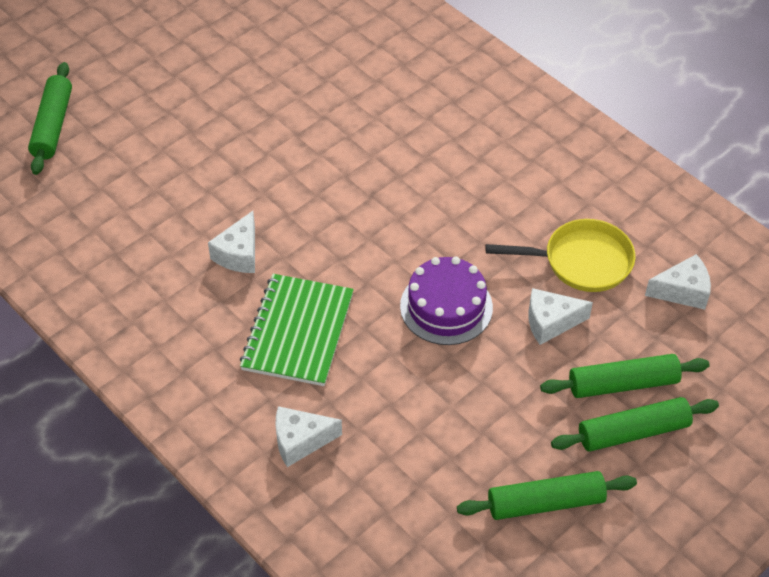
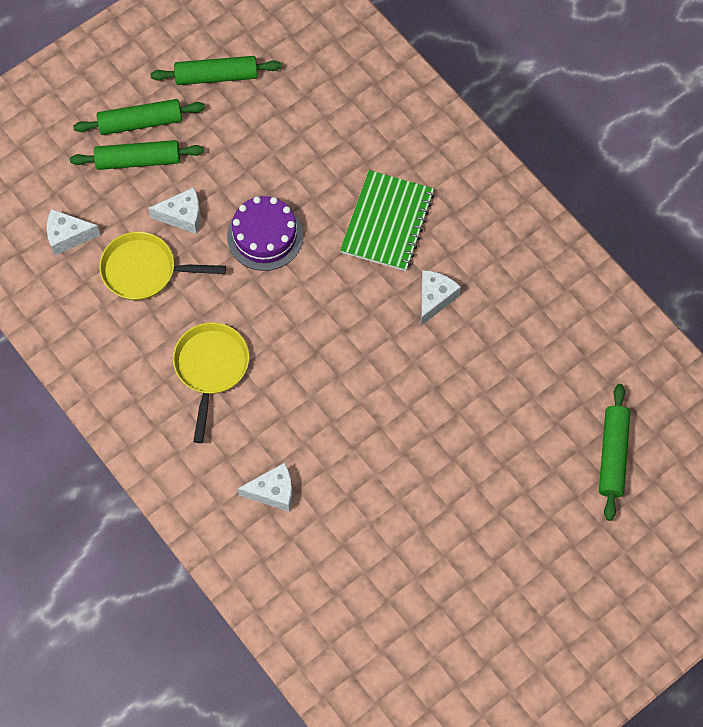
camera: 175 degrees left, 15 degrees up
(300, 441) = (389, 133): white cheese -> white cheese (273, 492)
(484, 173) = (211, 368): none -> yellow pan

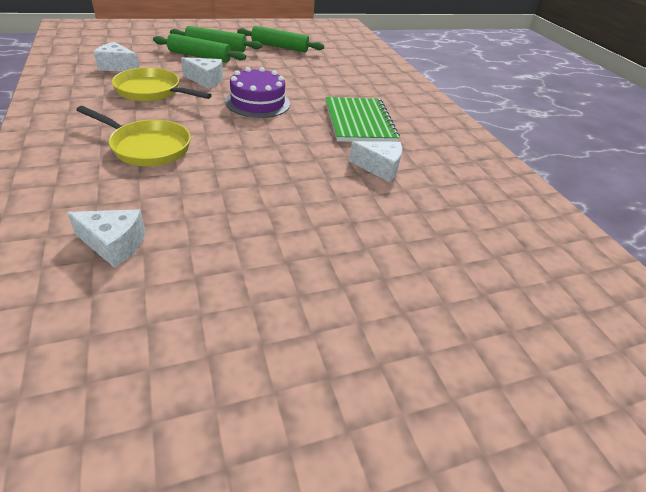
camera: 15 degrees right, 25 degrees down
(211, 368) = (147, 147): yellow pan -> yellow pan turned 90 degrees clockwise
(387, 222) = (359, 122): green notebook -> green notebook turned 45 degrees counterclockwise
(434, 299) = (379, 168): white cheese -> white cheese turned 60 degrees clockwise
(613, 455) = (558, 353): green rolling pin -> none

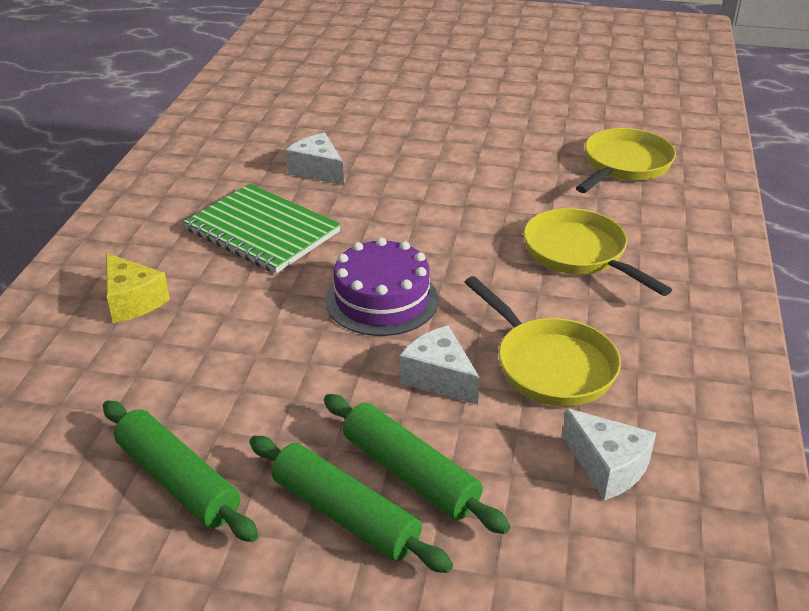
camera: 145 degrees left, 5 degrees down
(114, 245) = (624, 165): white cheese -> yellow pan
(359, 122) = (262, 231): green notebook -> green notebook turned 75 degrees counterclockwise
(372, 84) = (132, 301): none -> yellow cheese

